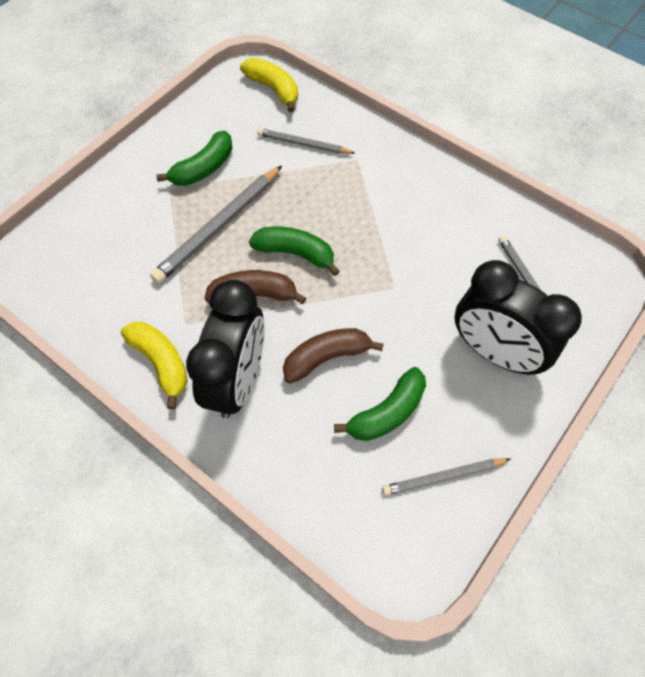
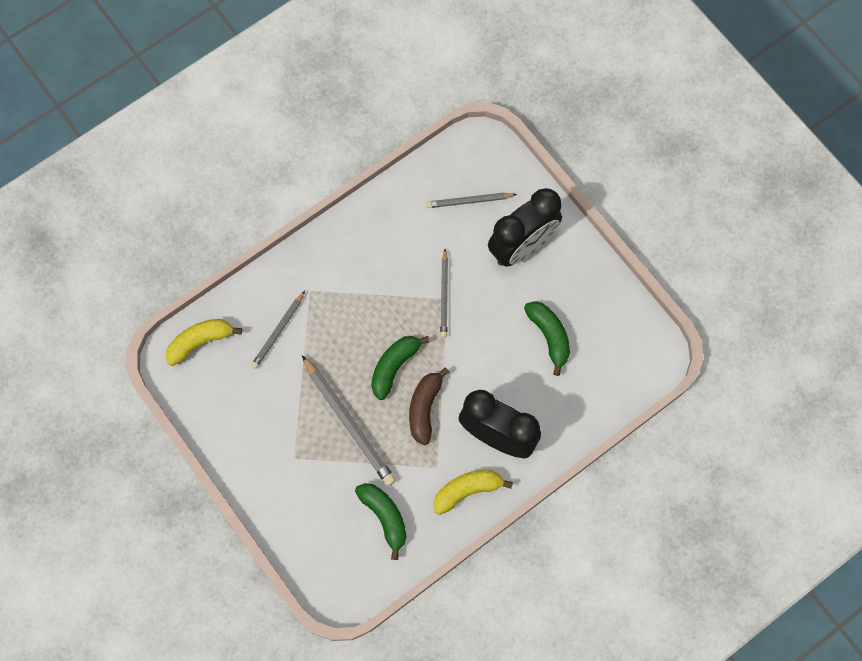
camera: 75 degrees left, 10 degrees up
(203, 168) = (279, 424): green banana -> green banana (385, 517)
(327, 358) = (495, 366): brown banana -> none
(443, 477) = (604, 313): grey pencil -> grey pencil (444, 295)

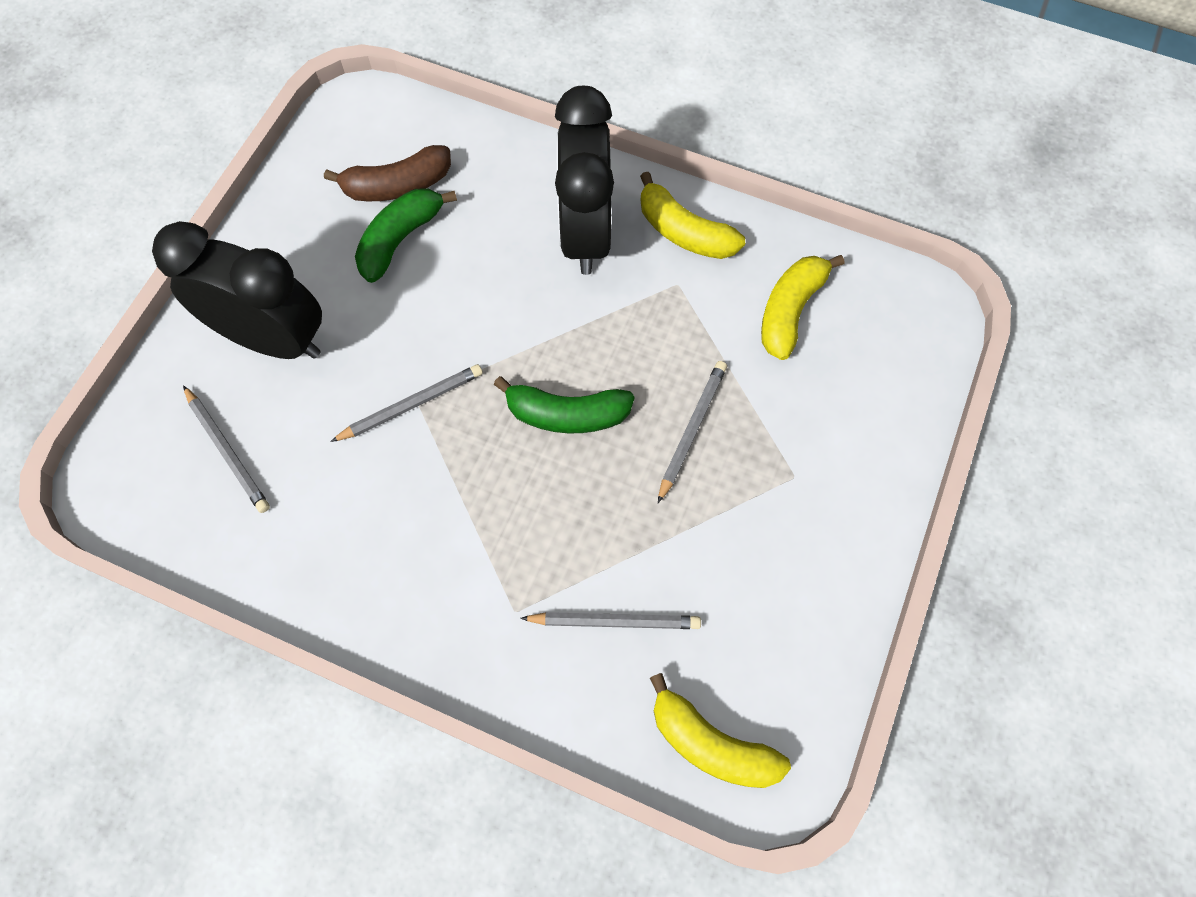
camera: 120 degrees left, 5 degrees down
(349, 422) = (691, 430): grey pencil -> grey pencil, size x0.60
(385, 517) = (790, 310): green banana -> yellow banana
(425, 408) = (604, 341): brown banana -> brown banana (397, 186)

